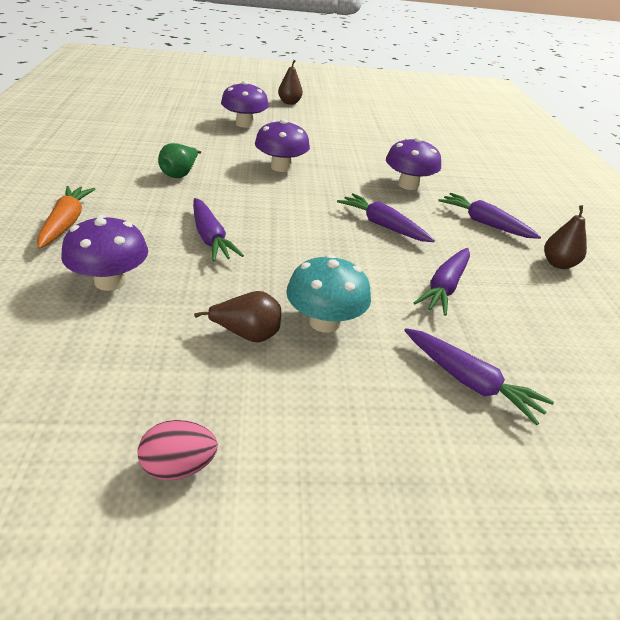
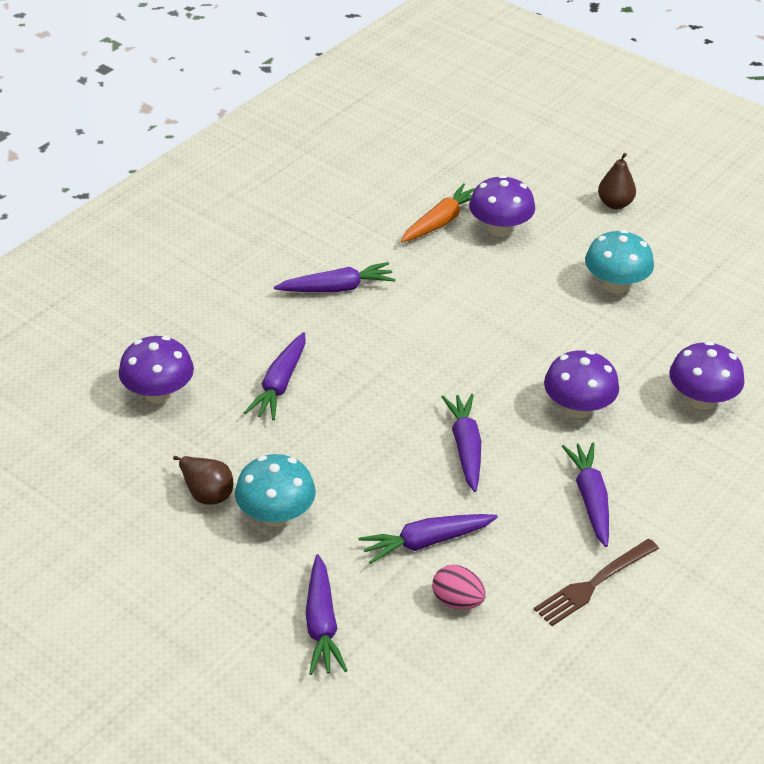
camera: 45 degrees right, 5 degrees up
(66, 223) = (179, 313): orange carrot -> orange carrot (441, 222)
(178, 467) = (71, 557): pink egg -> pink egg (457, 601)
(180, 174) = (337, 288): green pear -> purple carrot
(281, 167) = (457, 319): purple mushroom -> purple mushroom (701, 400)
(340, 131) = (616, 285): none -> turquoise mushroom
(558, 264) = (593, 584): brown pear -> brown fork

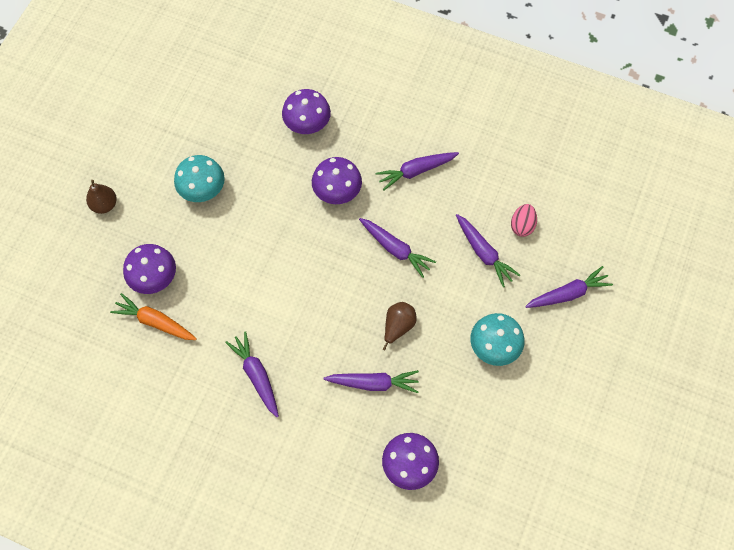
camera: 105 degrees left, 25 degrees up
(206, 493) = (491, 396): brown pear -> brown pear (398, 326)
(466, 447) = (395, 249): purple carrot -> purple carrot turned 120 degrees counterclockwise
(593, 584) = (482, 159): brown fork -> none

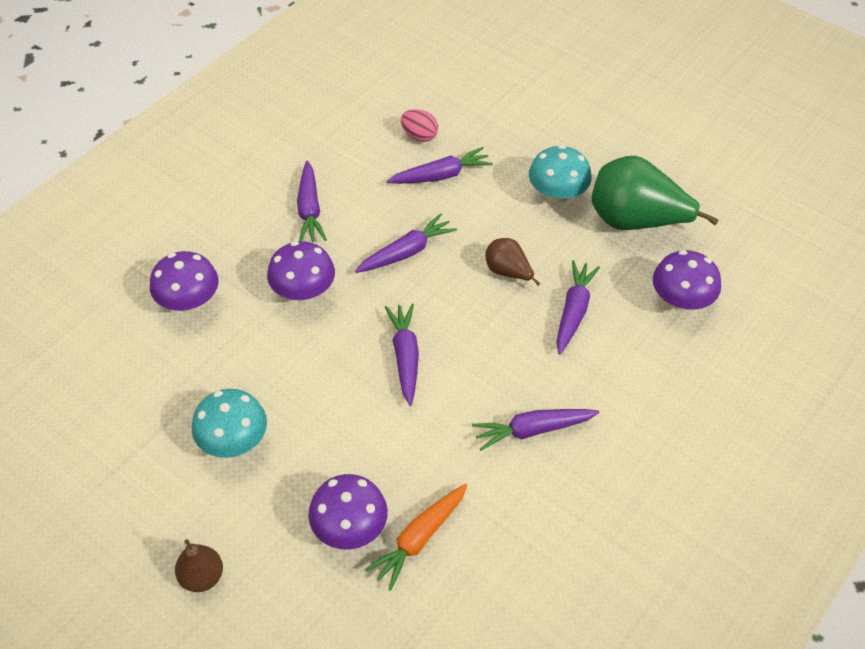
camera: 75 degrees left, 15 degrees down
(484, 415) = (635, 221): none -> green pear
(568, 294) = (513, 121): purple carrot -> purple carrot (405, 357)

